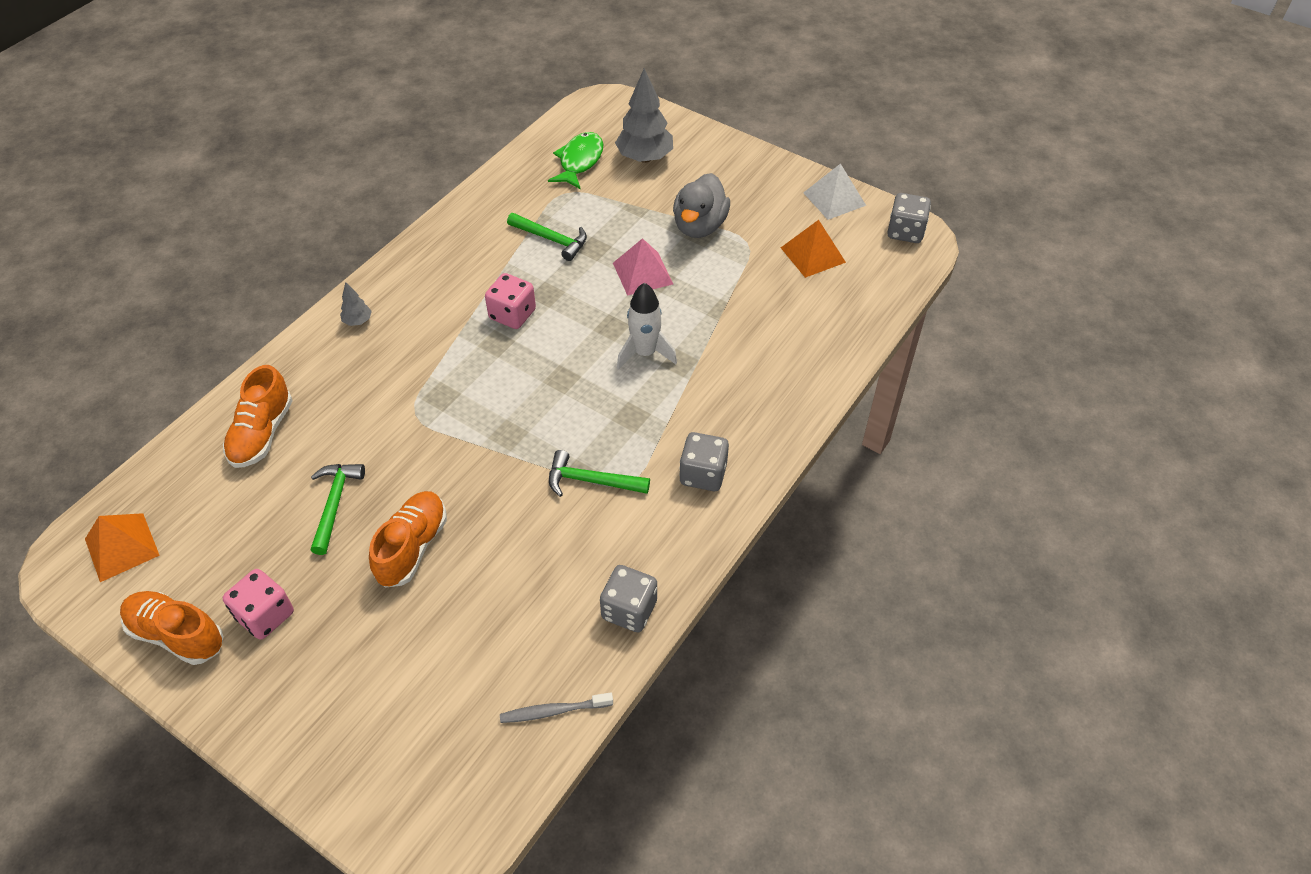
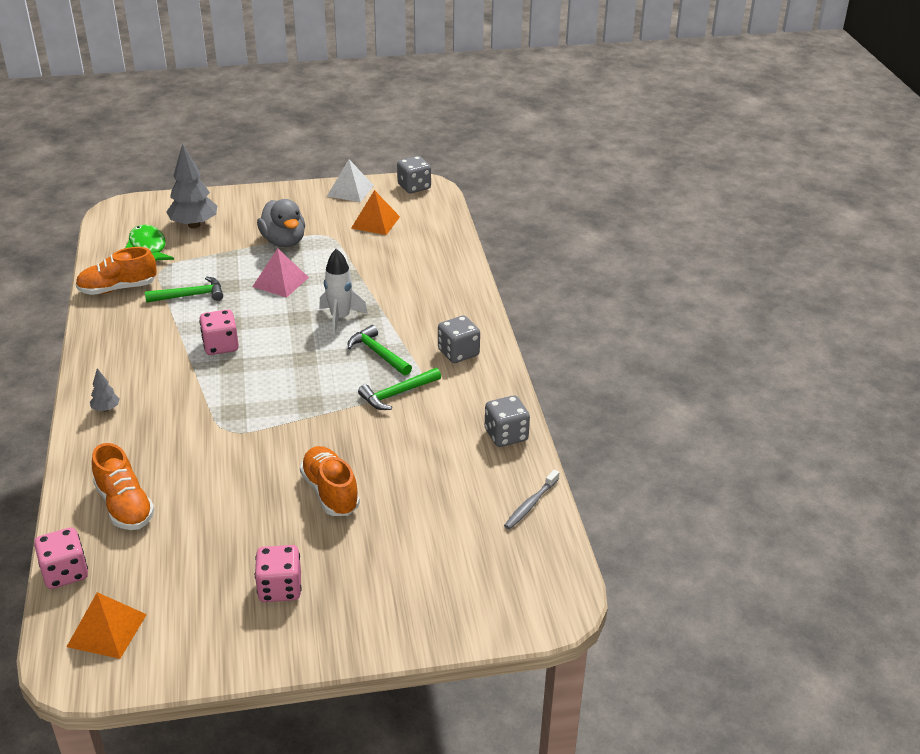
camera: 45 degrees left, 15 degrees down
(158, 467) = (65, 573): none -> pink dice
(177, 635) = (230, 641): orange shoe -> orange shoe (118, 288)
(335, 503) = (241, 506): green hammer -> green hammer (378, 353)

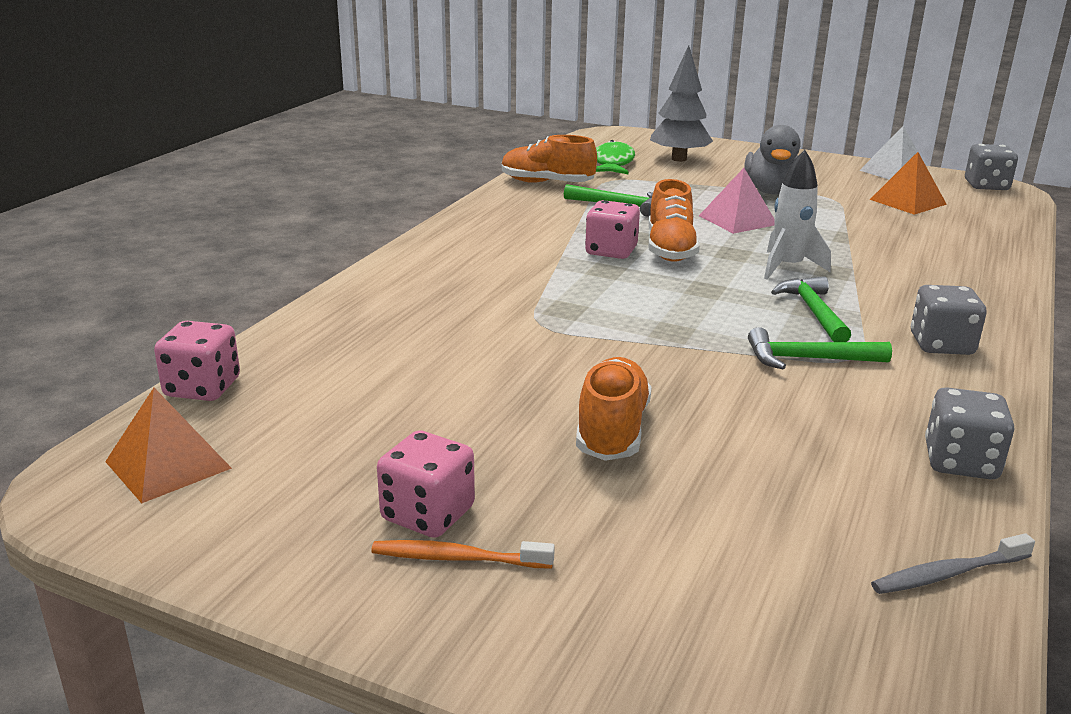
camera: 35 degrees right, 10 degrees down
(106, 409) = (425, 265): grey tree -> none
(125, 506) = (342, 351): orange shoe -> orange shoe (670, 249)
(316, 604) = (457, 558): none -> orange toothbrush

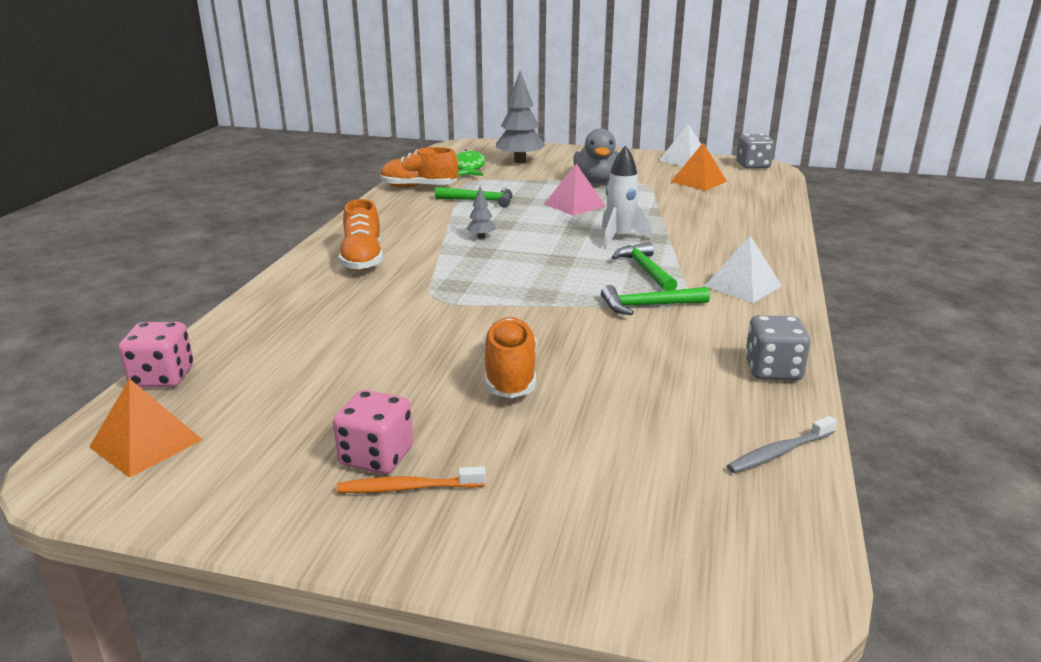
camera: 10 degrees left, 0 degrees up
(611, 251) = (481, 237): pink dice -> grey tree
(670, 249) = (527, 231): orange shoe -> orange shoe (363, 259)
(941, 345) = (743, 286): grey dice -> white pyramid

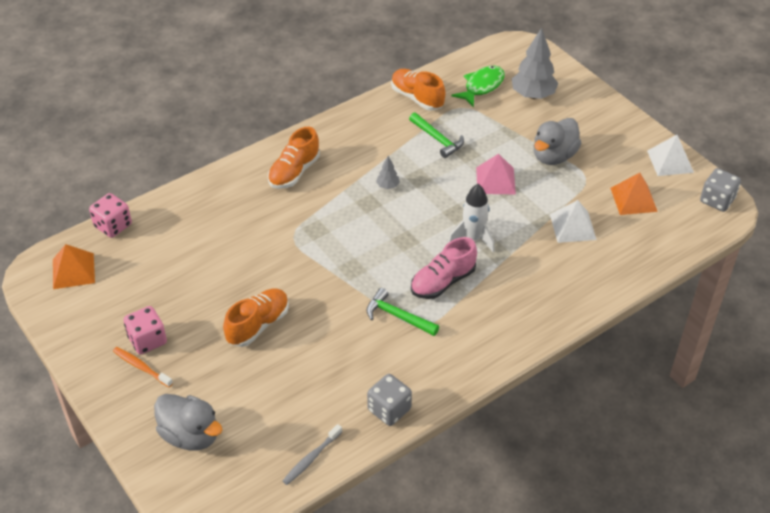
camera: 40 degrees right, 20 degrees up
(597, 519) = (190, 435): none -> grey duck
(645, 270) = (443, 282): green hammer -> pink shoe
(743, 286) = (480, 334): white pyramid -> white pyramid (573, 227)
(779, 452) = (311, 458): grey toothbrush -> grey toothbrush turned 60 degrees counterclockwise

